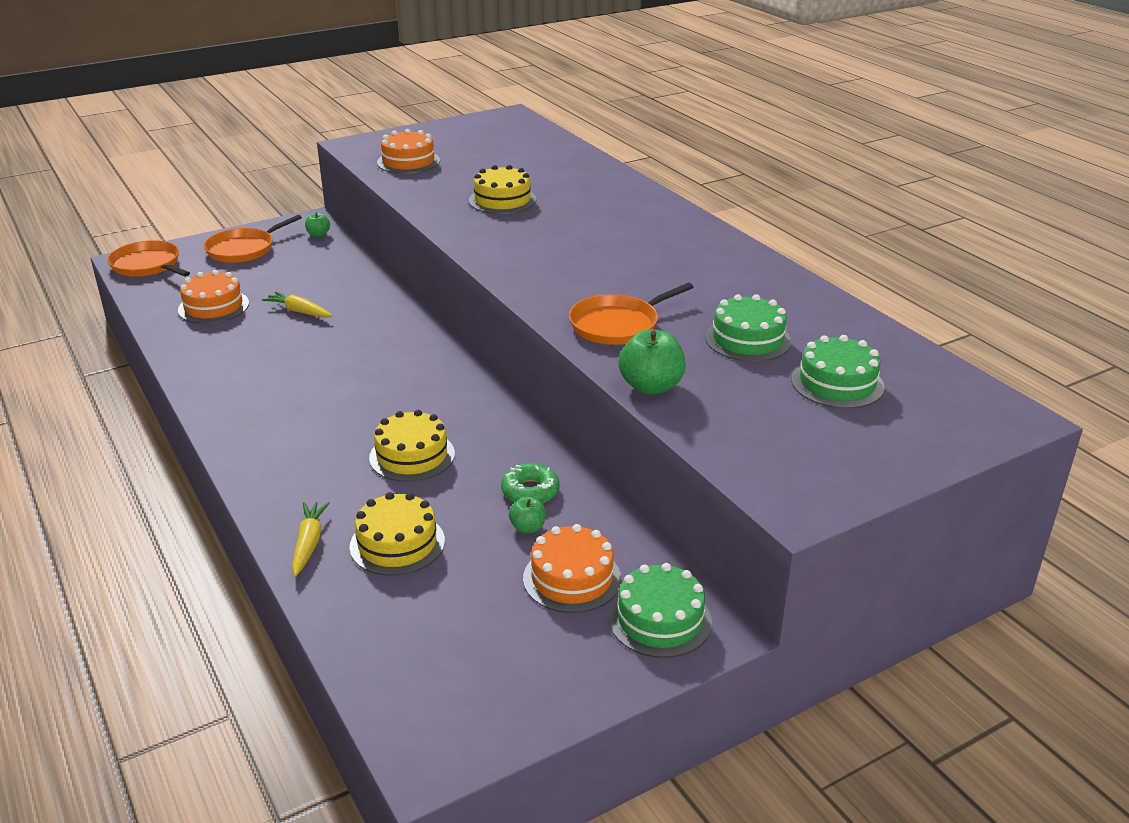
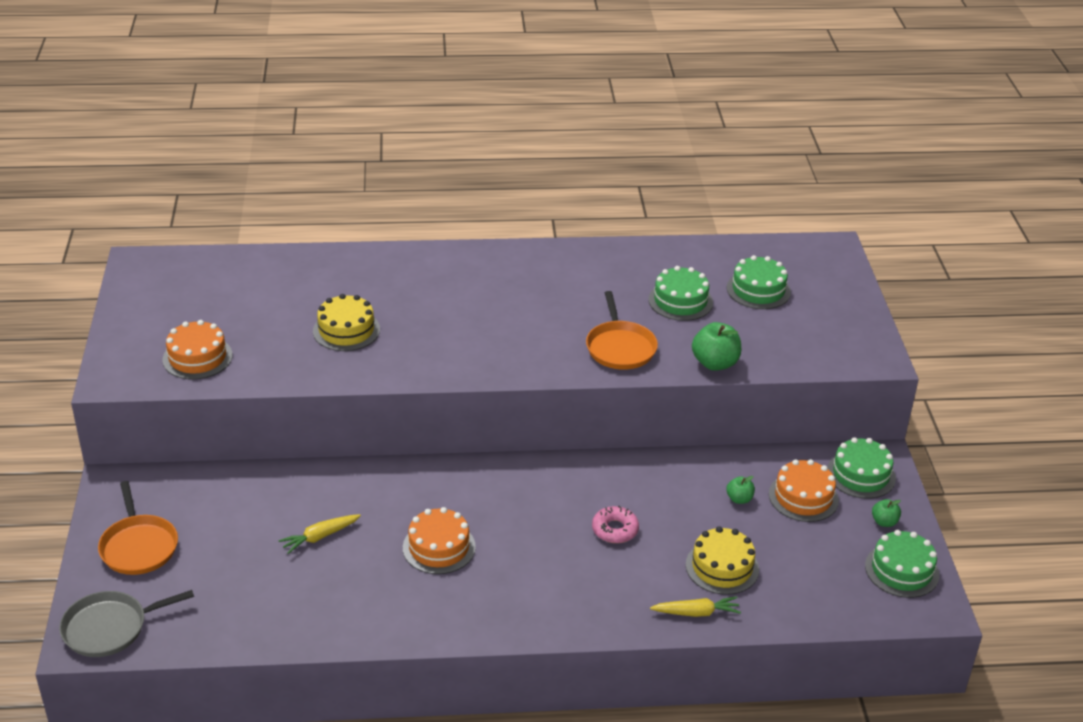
camera: 65 degrees left, 5 degrees up
(148, 265) = (109, 628): orange pan -> grey pan
(213, 306) = (258, 594): orange cake -> orange cake (439, 547)
(309, 543) = (696, 612): yellow carrot -> yellow carrot turned 150 degrees clockwise
(318, 235) = (155, 485): green apple -> green apple (884, 522)
(412, 456) = (615, 530): yellow cake -> pink donut
(488, 704) = (901, 570): none -> green cake
(530, 491) = (697, 484): green donut -> none

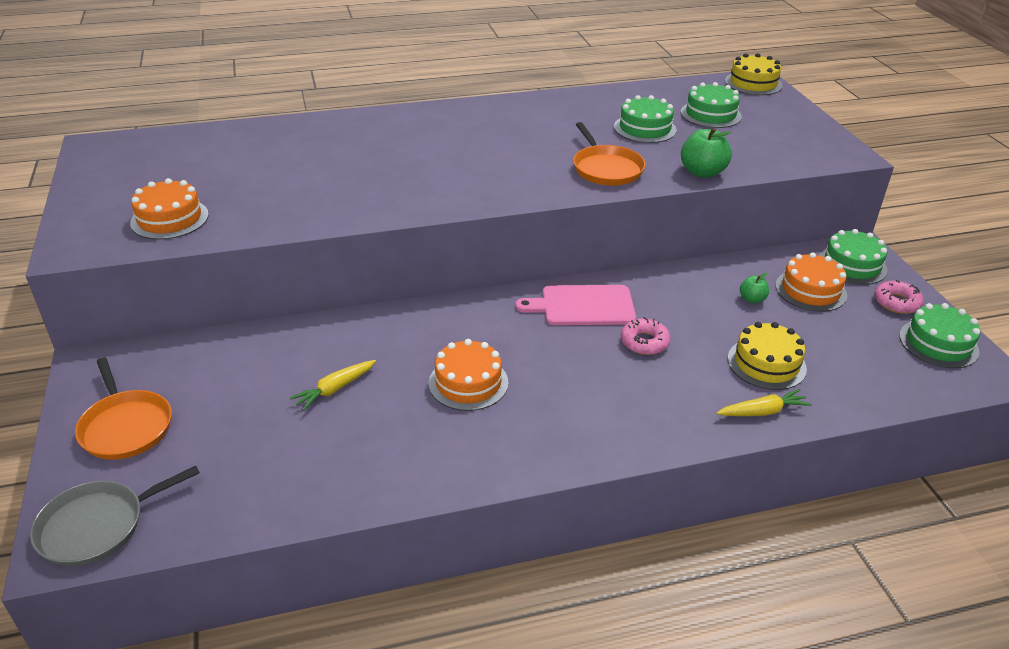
camera: 10 degrees left, 0 degrees up
(346, 330) = (326, 180): yellow cake -> yellow cake (753, 83)
(570, 484) = (583, 306): none -> pink cutting board
(884, 522) = (896, 302): green apple -> pink donut

